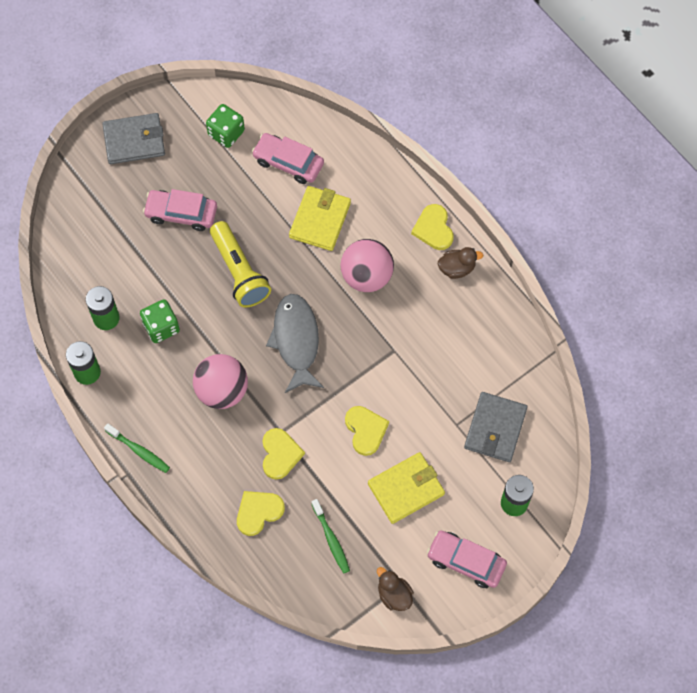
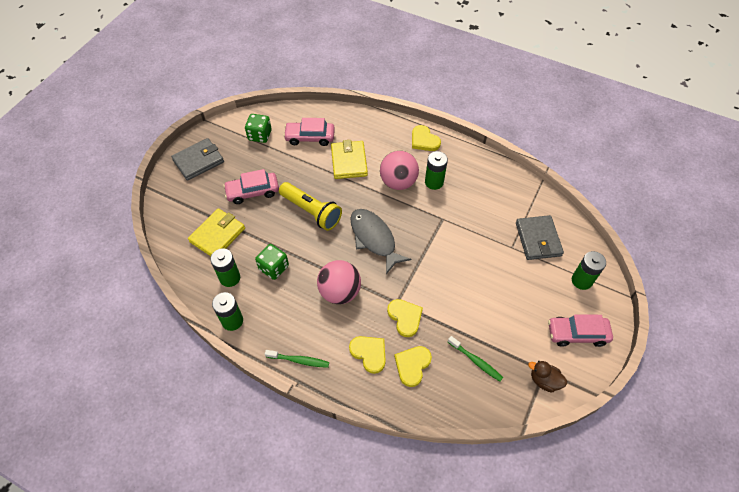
camera: 25 degrees left, 10 degrees down
(365, 430) = (455, 276): yellow heart -> yellow heart (369, 353)
(406, 489) = (505, 303): yellow wallet -> yellow wallet (217, 235)
(411, 295) = (434, 182): none -> green battery
(457, 268) = (452, 156): brown duck -> none

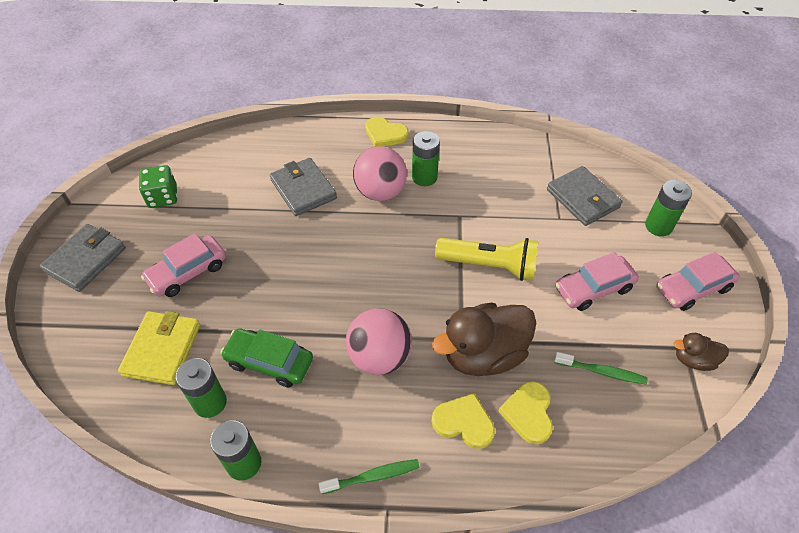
camera: 25 degrees left, 5 degrees down
(274, 268) = (269, 362): green dice -> green car
(310, 137) = (235, 177): pink car -> pink car (593, 288)
(311, 211) = (285, 268): yellow flashlight -> yellow flashlight (489, 265)
(349, 161) = (303, 189): yellow wallet -> grey wallet
(374, 238) = (388, 271): grey fish -> none
(405, 317) = (483, 354): yellow heart -> brown duck

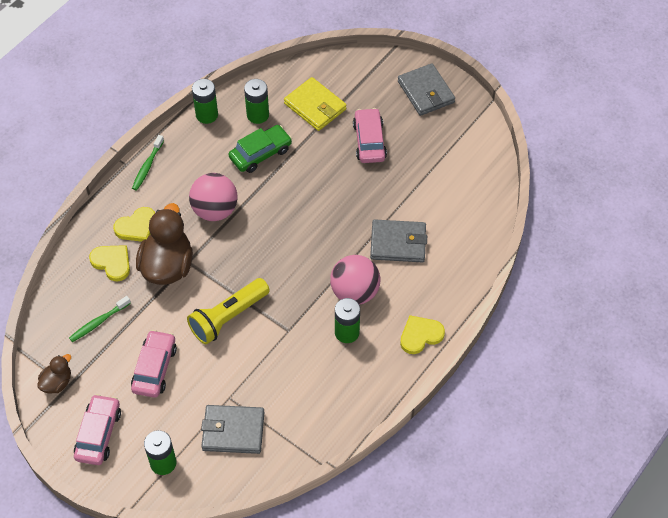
camera: 125 degrees right, 5 degrees up
(163, 197) = (458, 153): green dice -> none

